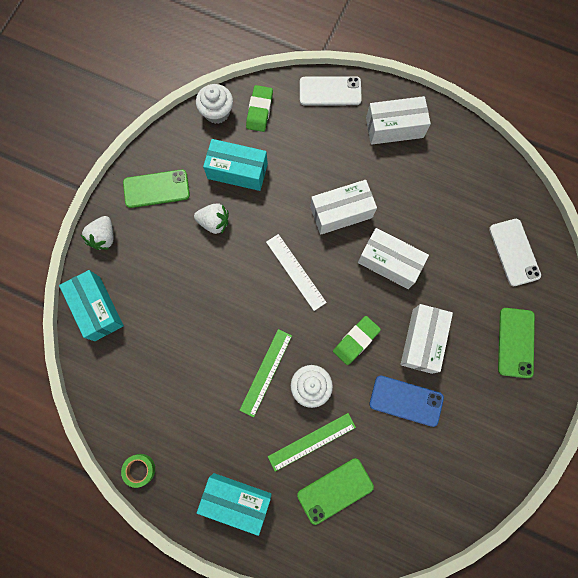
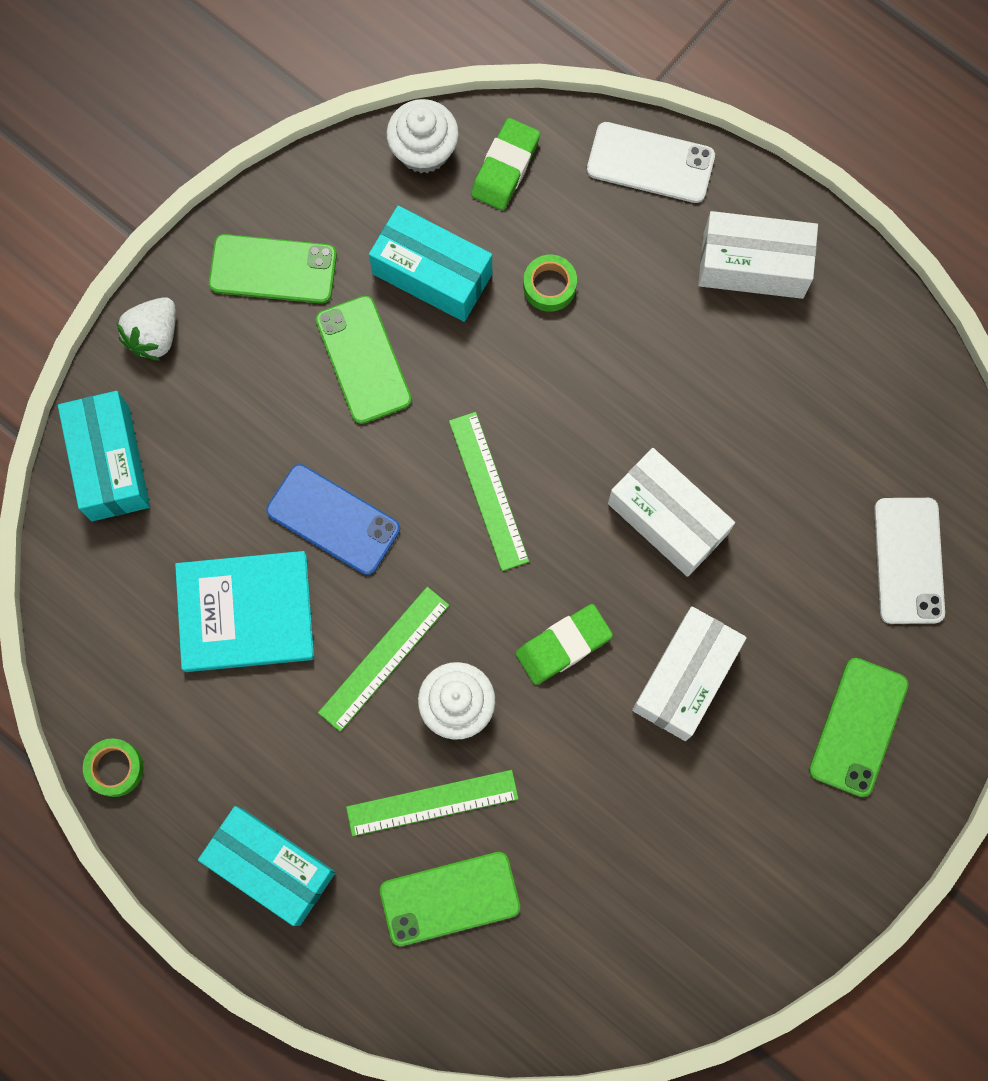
camera: 15 degrees right, 0 degrees up
(188, 368) = (245, 613): none -> turquoise book
(214, 222) = (363, 360): white strawberry -> green phone
(295, 272) = (488, 490): white ruler -> green ruler
(297, 162) = (549, 286): none -> green tape
(341, 212) = (604, 402): white box -> none
(406, 400) = (623, 777): blue phone -> blue phone (333, 519)

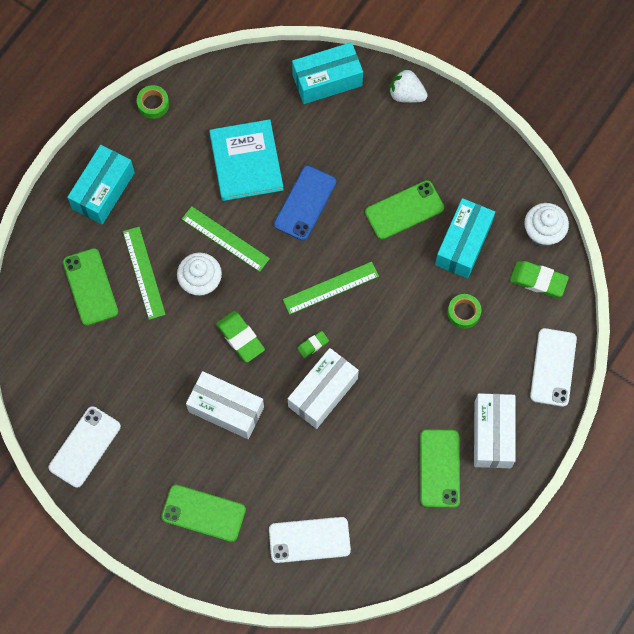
camera: 85 degrees right, 5 degrees down
(273, 269) = (455, 154): green phone -> green phone (439, 468)
(585, 528) = (313, 345): none -> green eraser
(735, 921) = (84, 447): none -> white phone

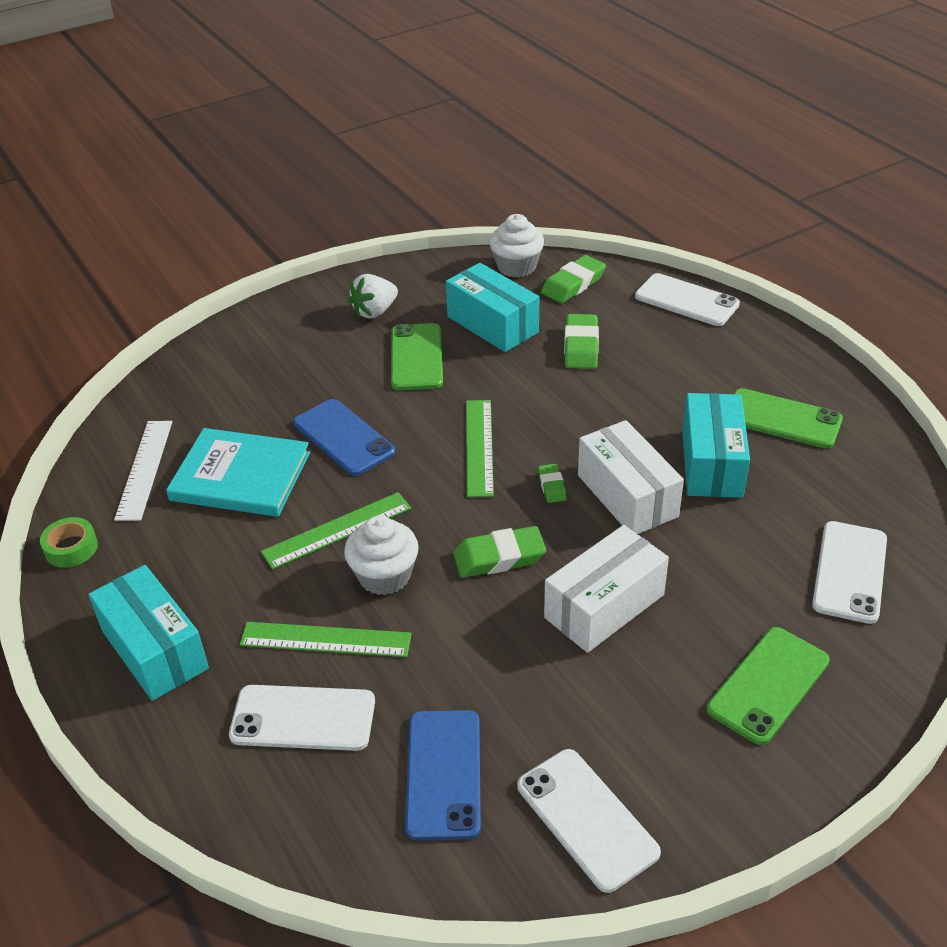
camera: 65 degrees left, 30 degrees down
(84, 369) = (444, 774): none -> blue phone
(90, 287) = (303, 718): green phone -> white phone
(229, 104) = (144, 469): none -> white ruler
(327, 80) = (194, 373): turquoise box -> turquoise box (711, 463)
(406, 94) = (270, 317): white strawberry -> white strawberry (374, 312)
(463, 313) = (581, 346): green tape -> green eraser
(492, 434) = (753, 365): white box -> none

